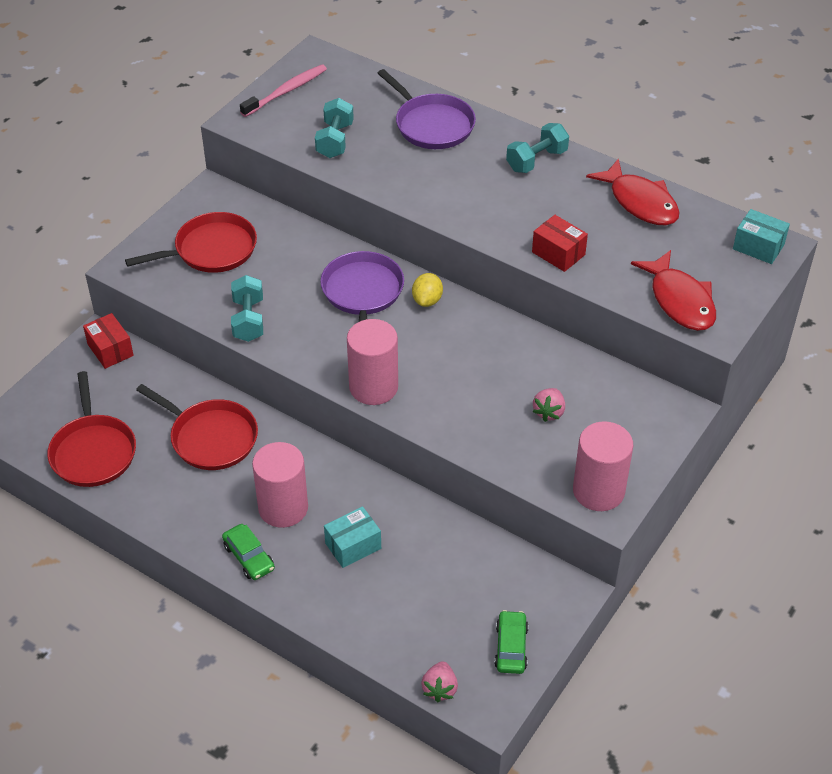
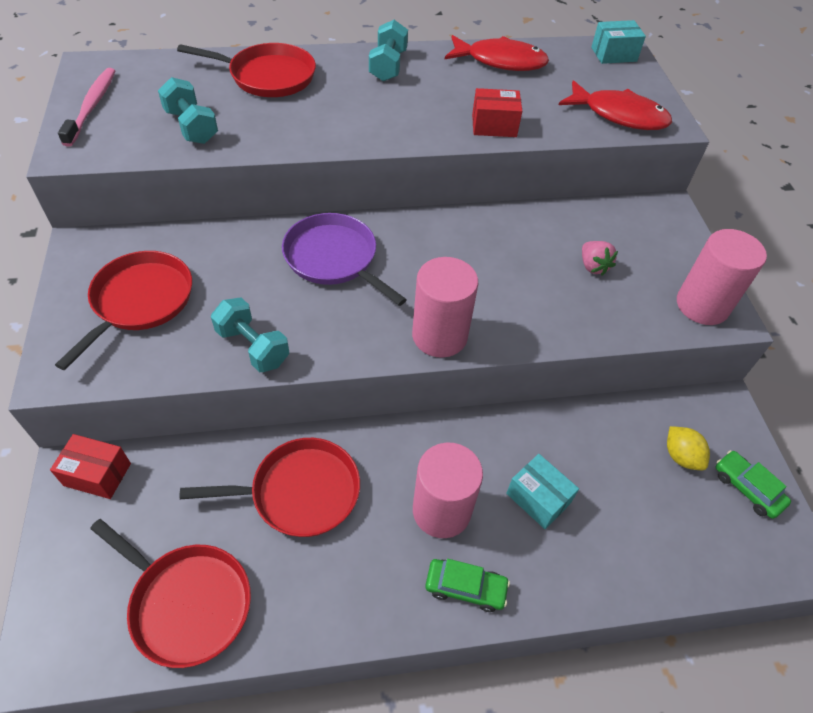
camera: 45 degrees left, 5 degrees up
(353, 546) = (538, 498): turquoise box -> turquoise box turned 60 degrees counterclockwise
(427, 300) = (395, 233): yellow lemon -> yellow lemon (681, 456)
(432, 125) = (268, 76): purple pan -> red pan
(440, 689) = (750, 574): pink strawberry -> none

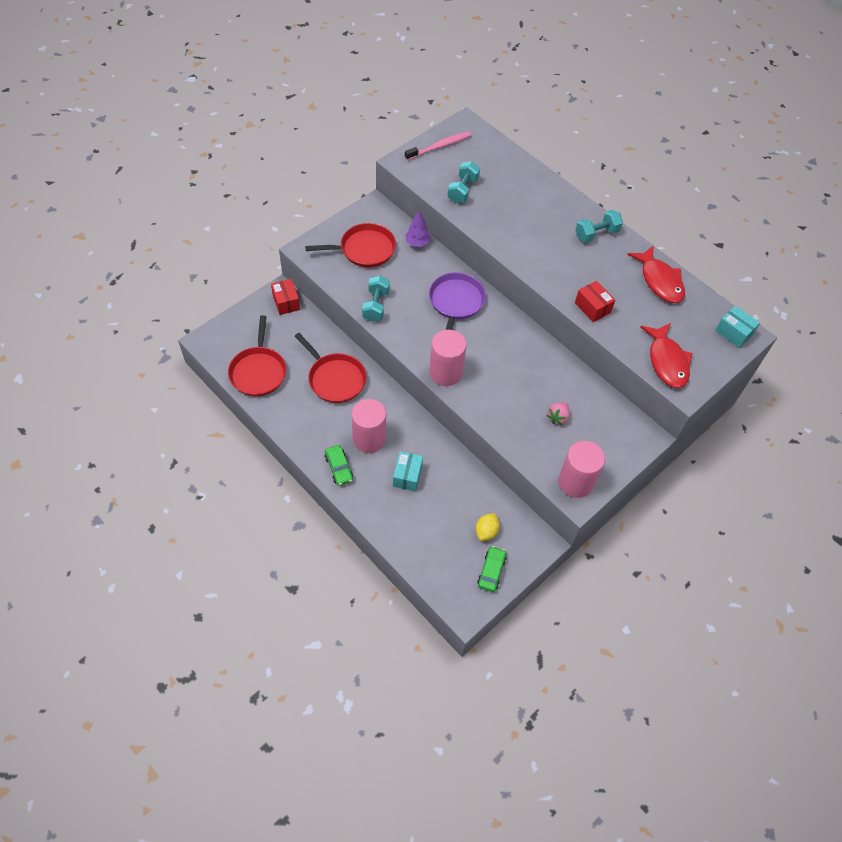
camera: 55 degrees right, 5 degrees up
(195, 239) = (417, 243): none -> purple tree
(268, 76) = (531, 192): red pan -> none

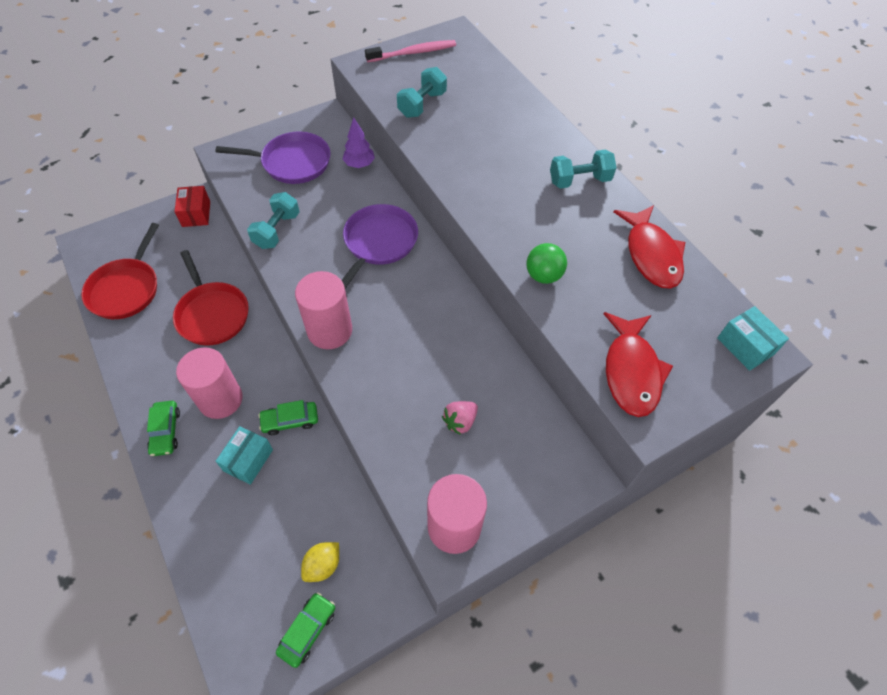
camera: 15 degrees right, 0 degrees up
(364, 249) = (292, 162): red pan -> purple pan
(426, 444) = (290, 421): none -> green car
(592, 307) = (543, 275): red box -> green ball

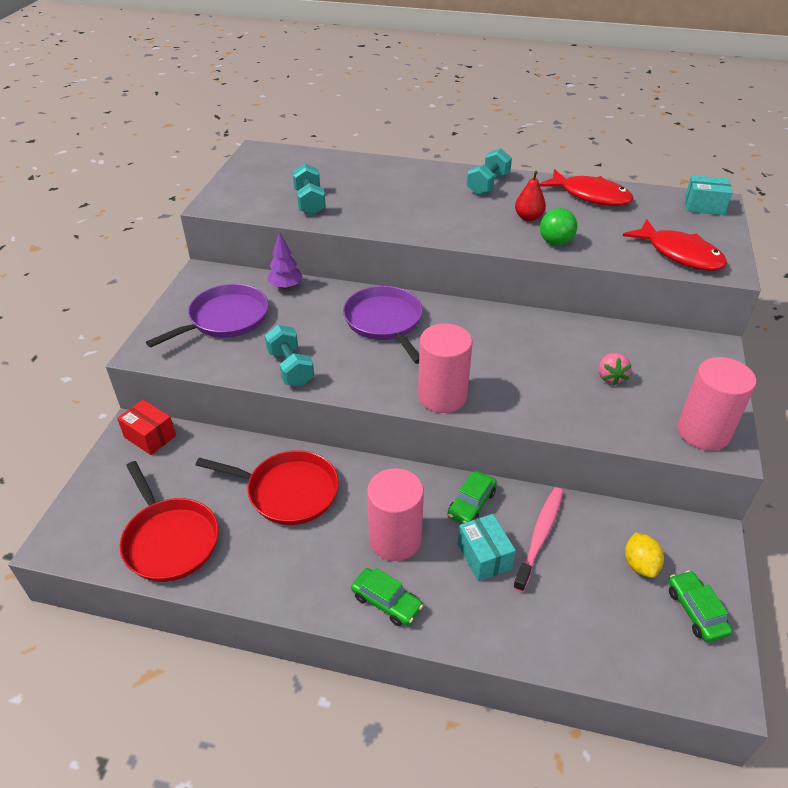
camera: 45 degrees left, 15 degrees down
(413, 53) = (246, 177): pink toothbrush -> pink toothbrush (540, 536)
(560, 236) = (528, 217): none -> red pear

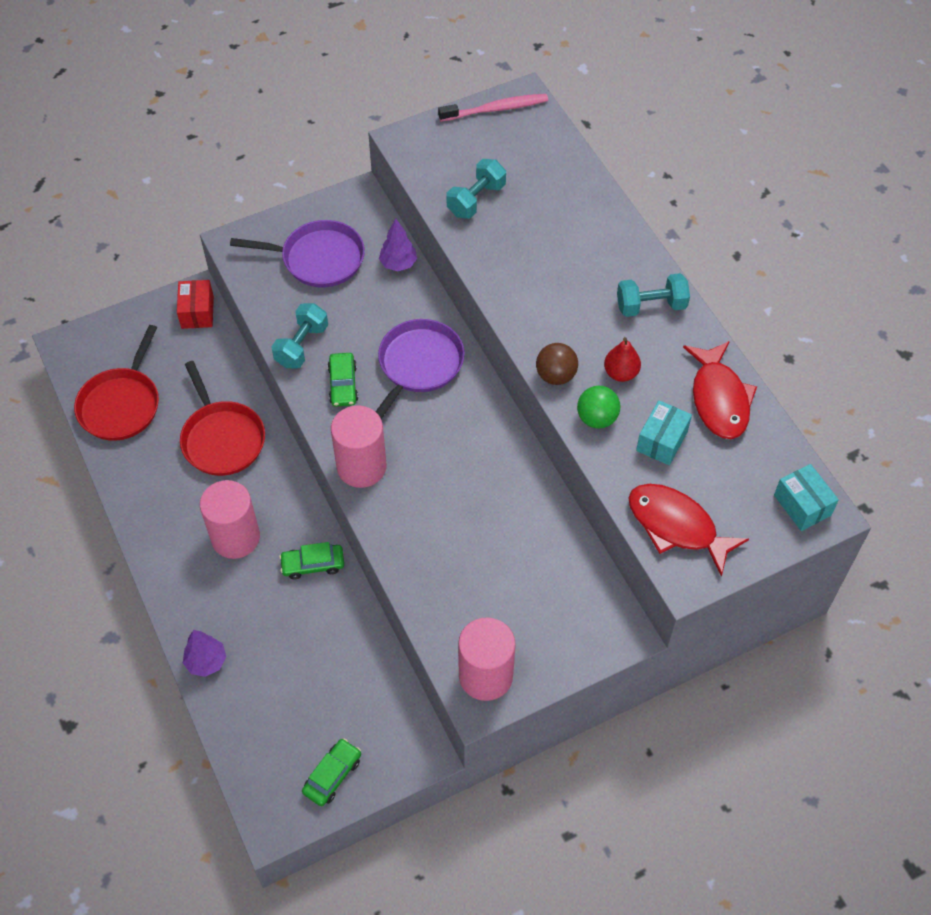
camera: 50 degrees right, 15 degrees up
(386, 602) = (177, 569): green car -> green car (343, 384)
(484, 556) = (268, 605): turquoise box -> turquoise box (662, 441)
(500, 241) = (555, 375): none -> brown ball
(505, 638) = (206, 661): none -> purple tree
(540, 536) = (319, 630): pink toothbrush -> pink toothbrush (496, 109)
(610, 377) = (499, 572): pink strawberry -> none
(640, 565) = (348, 715): yellow lemon -> none
(679, 254) = (677, 526): red fish -> red fish turned 120 degrees clockwise

